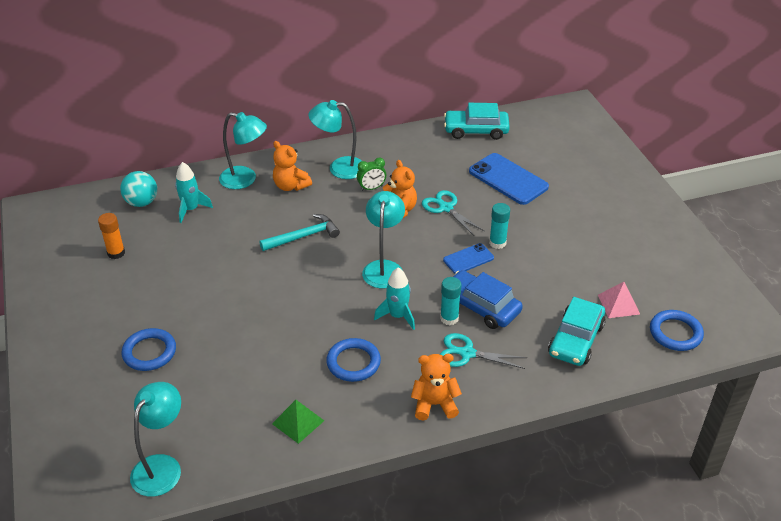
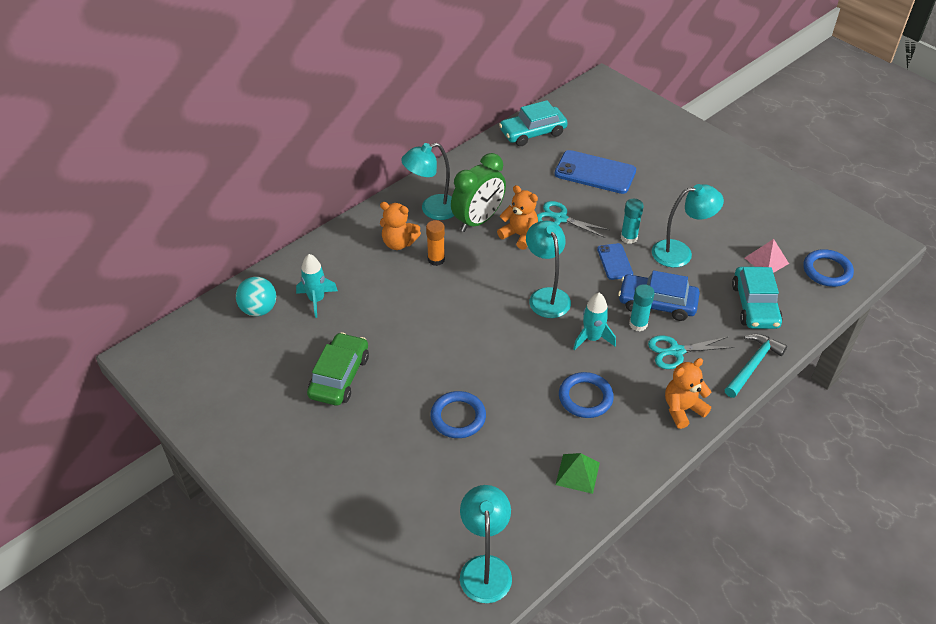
camera: 25 degrees left, 5 degrees up
(116, 253) = (273, 372): orange glue stick -> orange glue stick (436, 259)
(149, 352) = (387, 461): blue ring -> blue ring (458, 417)
(163, 273) = (339, 376): none -> green car
(245, 179) = (348, 251): turquoise lamp -> turquoise lamp (680, 252)
(303, 236) = (449, 290): turquoise hammer -> turquoise hammer (753, 365)
(371, 188) = (478, 220): green clock -> green clock, size x2.01
(468, 259) = (614, 262): blue phone -> blue phone turned 45 degrees counterclockwise

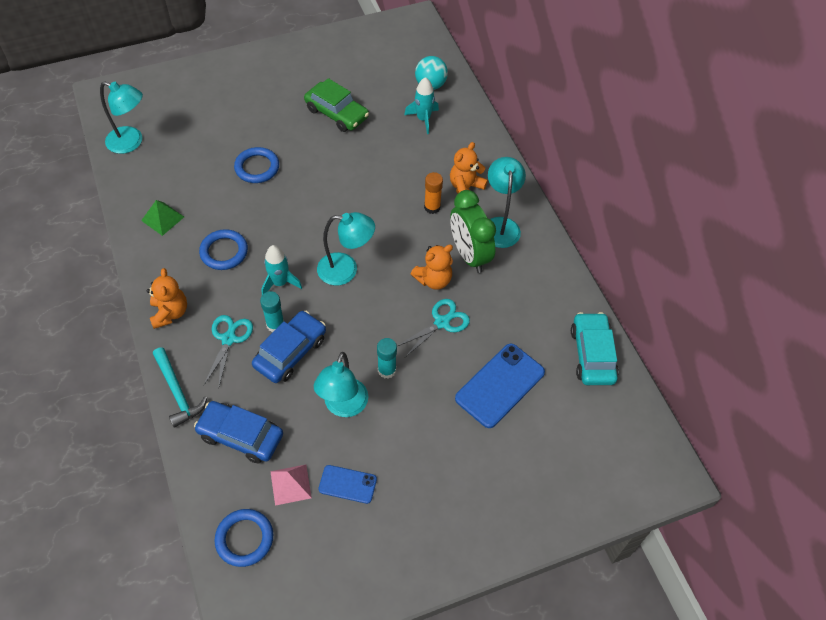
camera: 110 degrees right, 10 degrees up
(614, 262) = (360, 342): blue phone -> blue phone (347, 484)
(755, 305) = (241, 436): turquoise car -> blue car

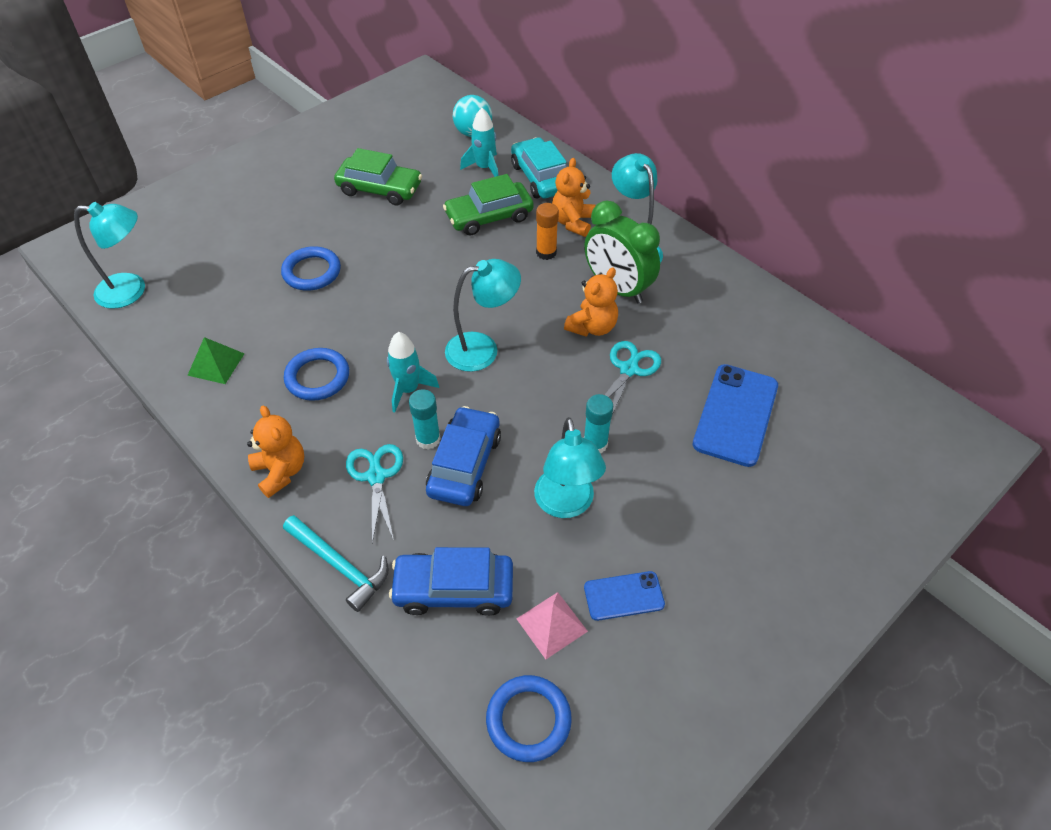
camera: 20 degrees left, 5 degrees down
(405, 163) = (489, 216): none -> green car
(592, 354) = (815, 347): turquoise car -> turquoise car (541, 178)

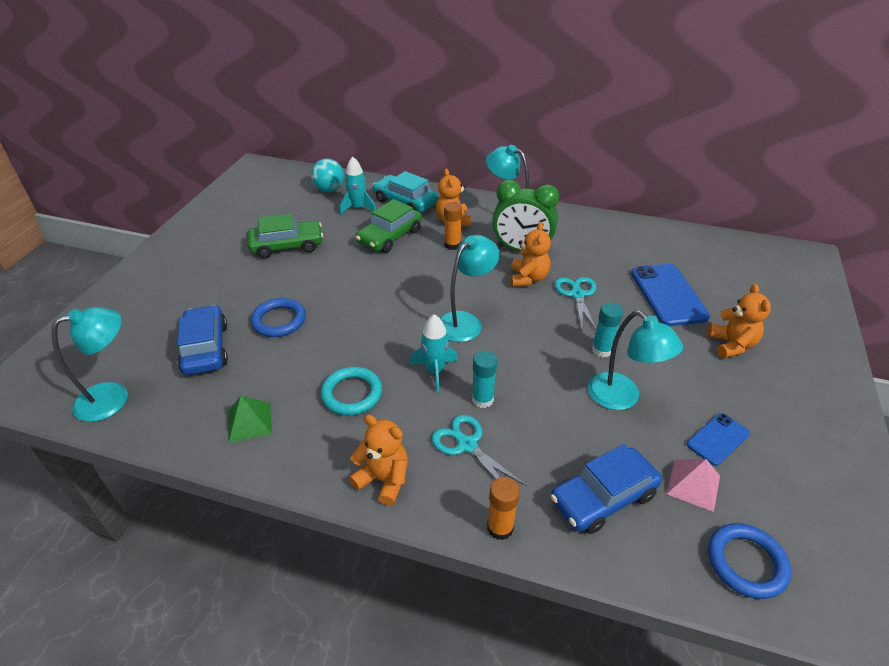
camera: 30 degrees left, 10 degrees down
(317, 377) = (352, 394): blue ring -> turquoise ring
(340, 565) = (500, 528): turquoise hammer -> orange glue stick
(464, 464) = (526, 404): blue car -> blue car (205, 348)
(749, 506) = (731, 345): none -> orange teddy bear

